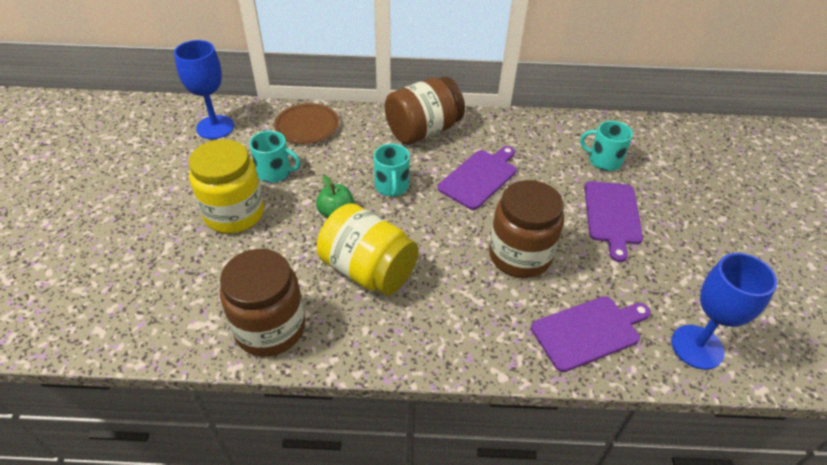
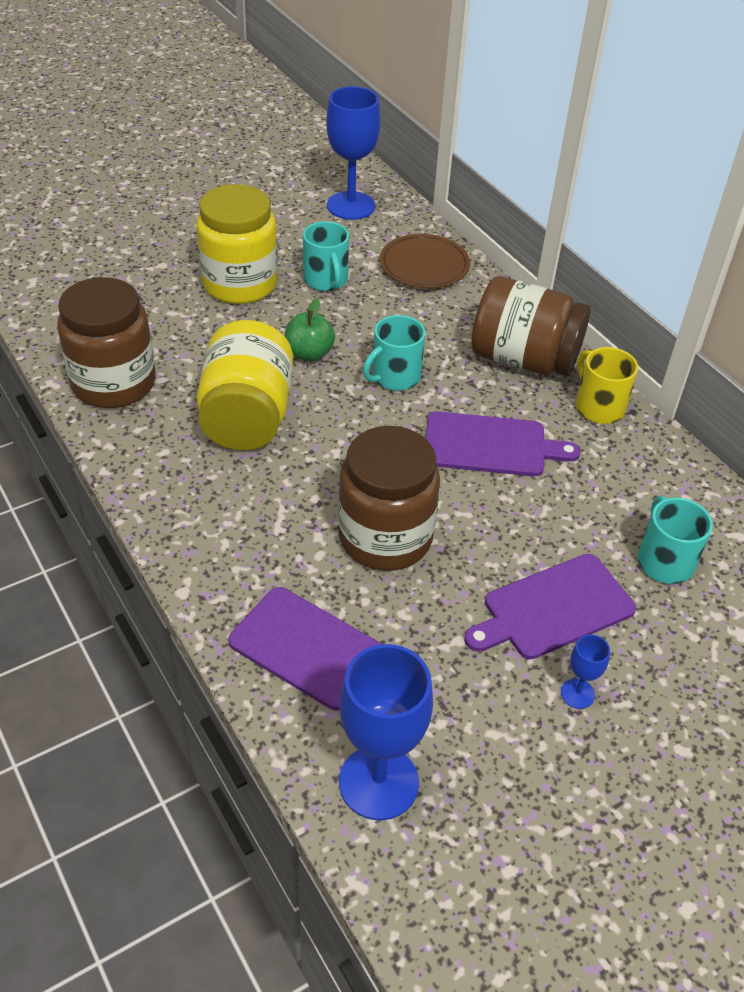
camera: 55 degrees right, 0 degrees up
(482, 125) = (598, 407): none -> yellow mug
(672, 236) = (577, 693): none -> blue goblet

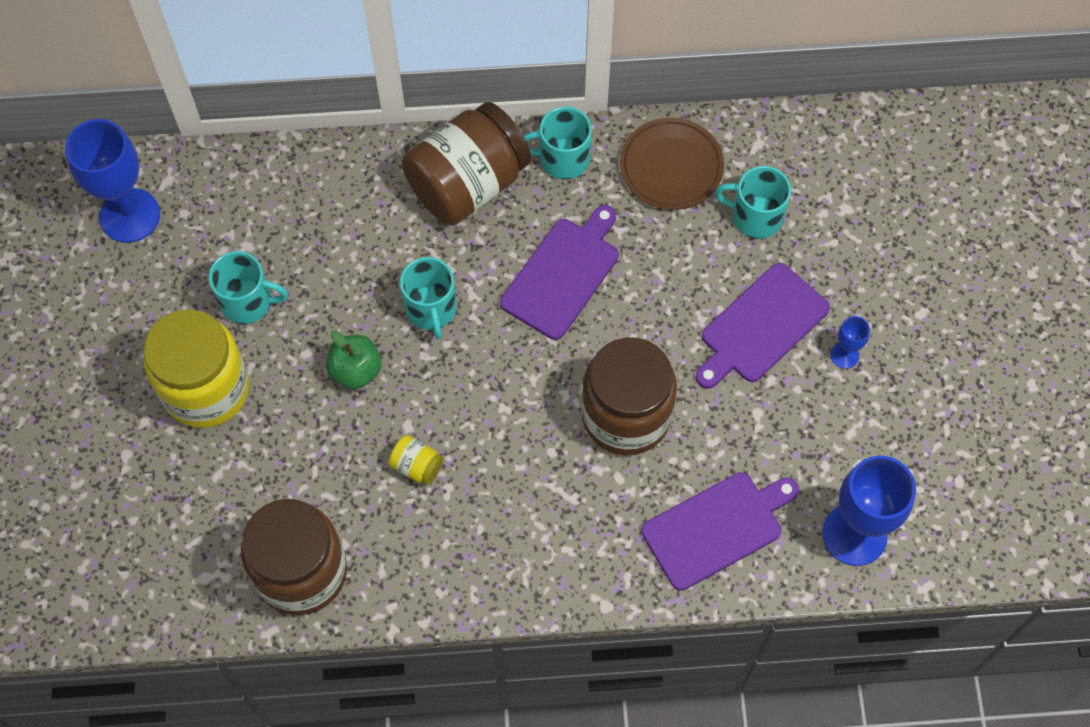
camera: 60 degrees left, 20 degrees up
(247, 417) = (417, 466): yellow jar -> yellow jar, size x0.40
(424, 266) = (278, 196): brown plate -> brown plate (671, 167)
(553, 608) = (760, 326): purple cutting board -> purple cutting board turned 45 degrees clockwise
(598, 407) = (562, 158): yellow mug -> turquoise mug

